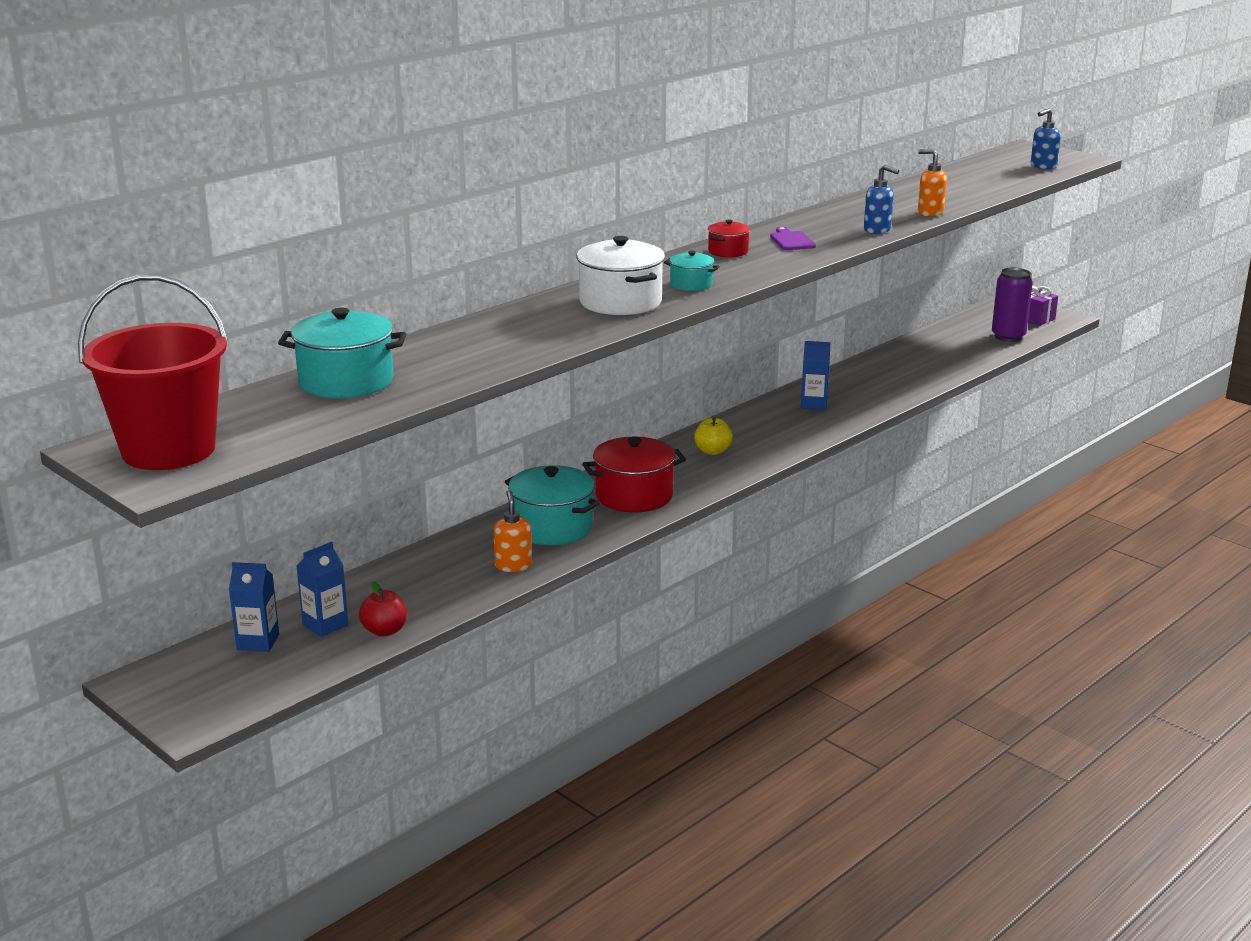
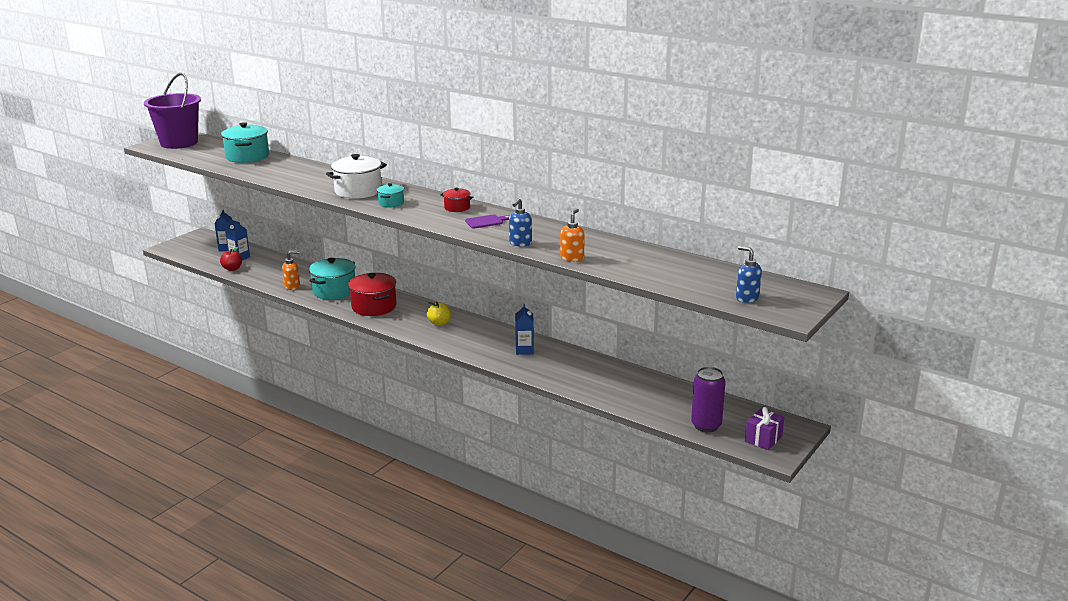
camera: 80 degrees right, 0 degrees up
(168, 450) = (179, 143): red bucket -> purple bucket

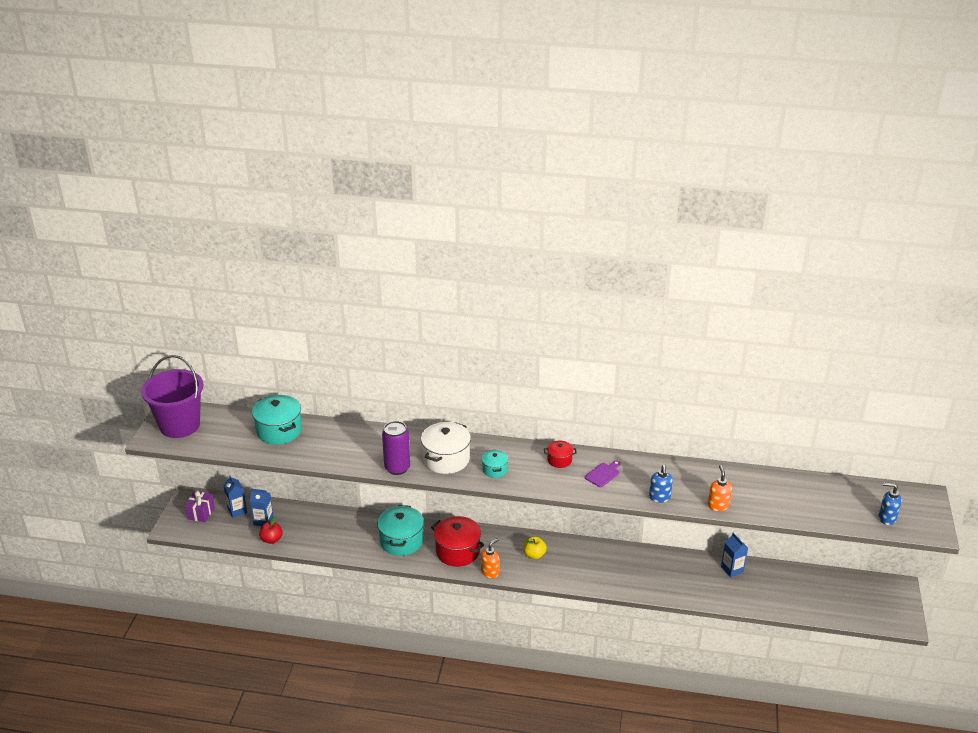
camera: 25 degrees left, 10 degrees up
(292, 287) = (356, 547): orange soap dispenser -> orange soap dispenser (490, 572)
(524, 350) = (633, 566): blue carton -> blue carton (732, 569)
(706, 425) = (835, 608): purple can -> purple can (397, 468)
(763, 439) = (884, 608): purple gift -> purple gift (201, 513)

